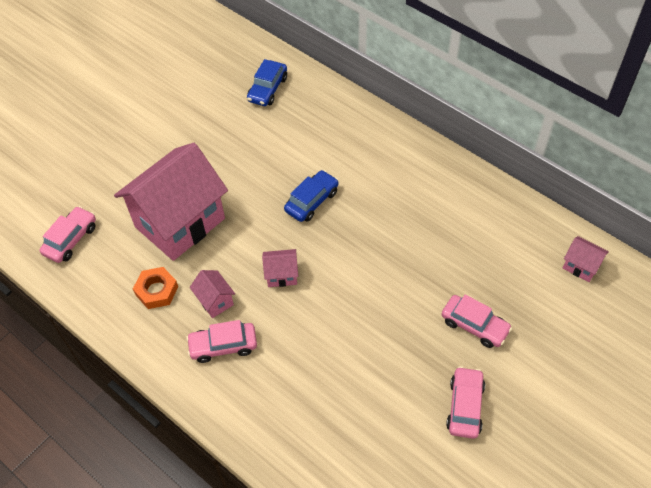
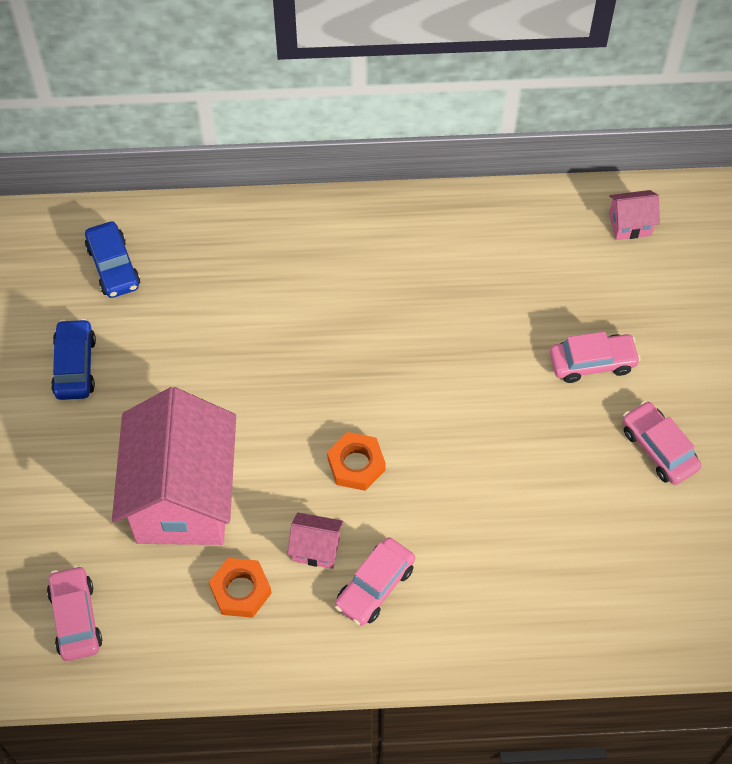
camera: 45 degrees left, 5 degrees up
(281, 275) = (356, 464): pink house -> orange nut
(312, 201) = (303, 360): blue car -> blue car (75, 366)

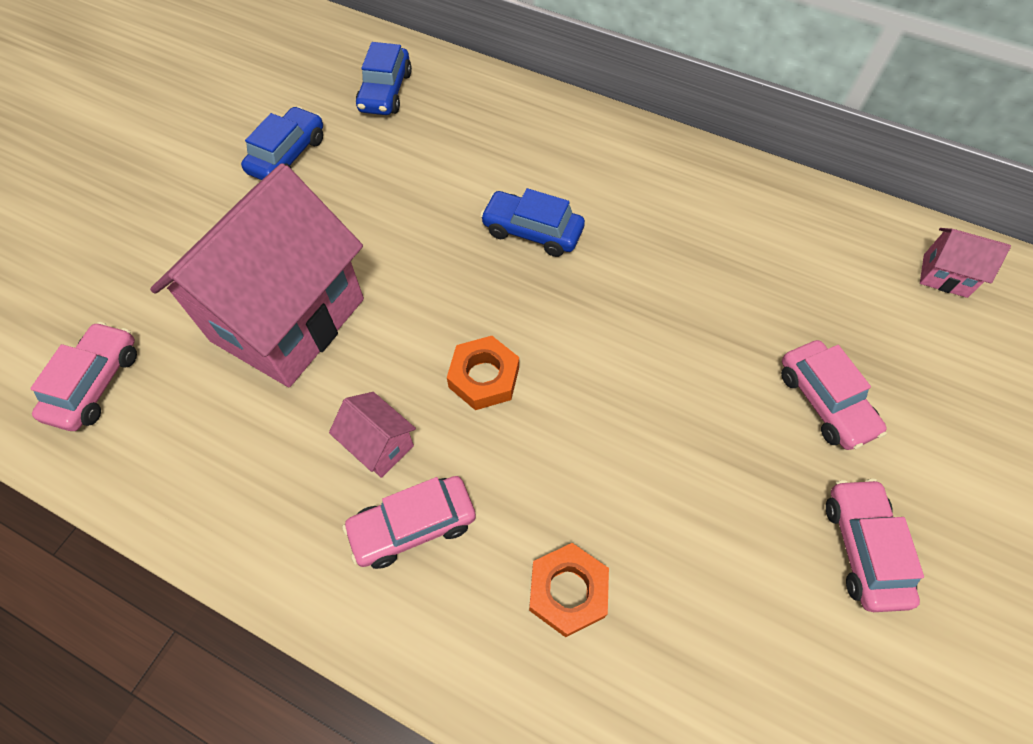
camera: 30 degrees right, 0 degrees up
(240, 590) = (270, 447): orange nut -> orange nut (568, 591)
(319, 335) = (532, 231): none -> blue car
(592, 362) = (824, 401): pink car -> pink car turned 45 degrees clockwise

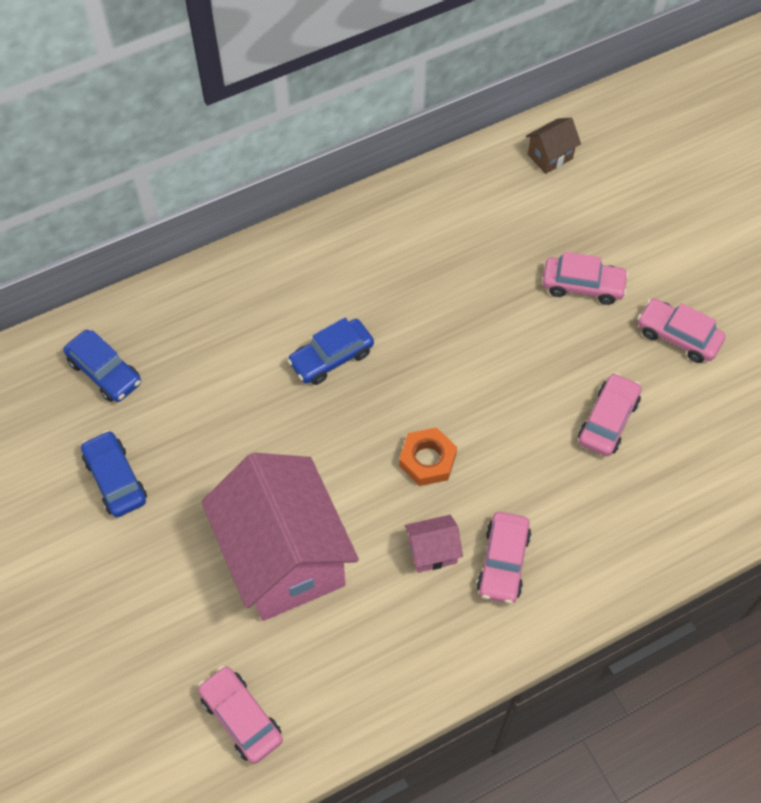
camera: 55 degrees left, 0 degrees up
(568, 591) = (601, 501): orange nut -> none
(679, 533) = (608, 420): none -> pink car
(945, 275) = (550, 156): pink house -> brown house

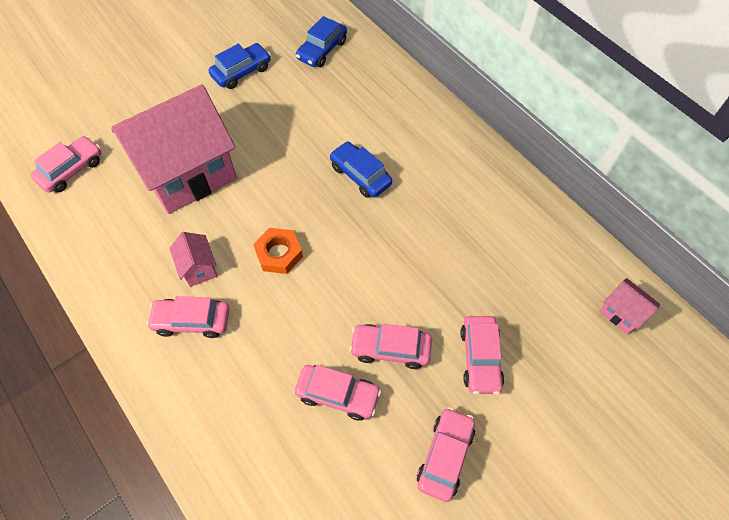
camera: 80 degrees right, 0 degrees up
(550, 156) = (621, 313): brown house -> pink house
(563, 364) = (390, 349): none -> pink car

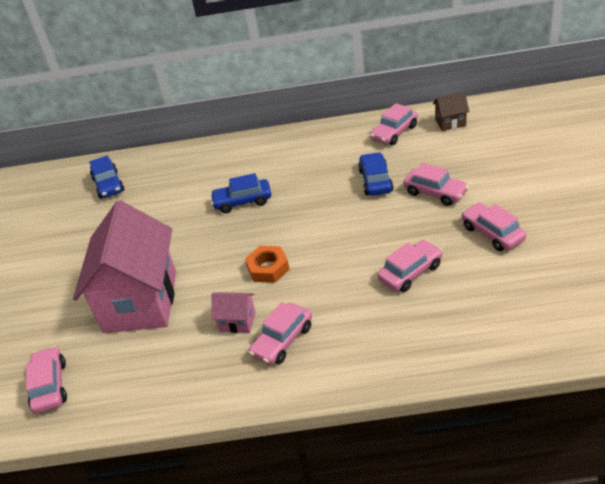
camera: 50 degrees left, 20 degrees down
(241, 72) = (75, 237): blue car -> blue car (375, 181)
(390, 349) = (396, 233): pink car -> pink car (394, 133)
(621, 313) = (450, 123): pink house -> brown house

